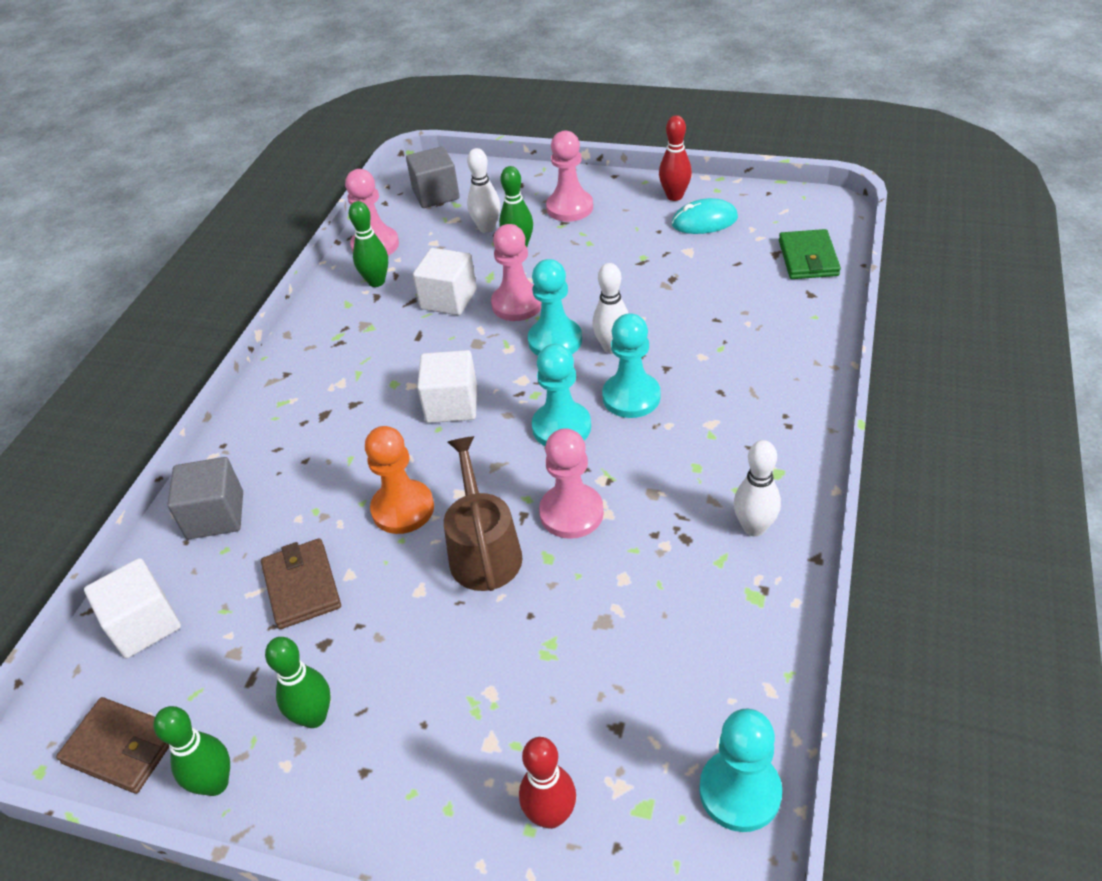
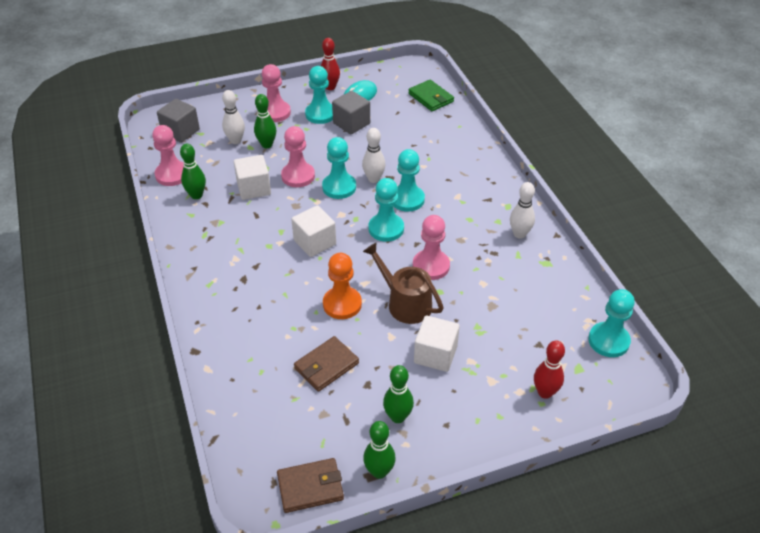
camera: 40 degrees left, 0 degrees up
(144, 624) = (255, 429): white cube -> white cube (435, 354)
(215, 515) = (235, 358): grey cube -> grey cube (351, 123)
(302, 586) = (326, 366): brown wallet -> brown wallet turned 75 degrees counterclockwise
(626, 229) = (320, 114): none -> turquoise pawn

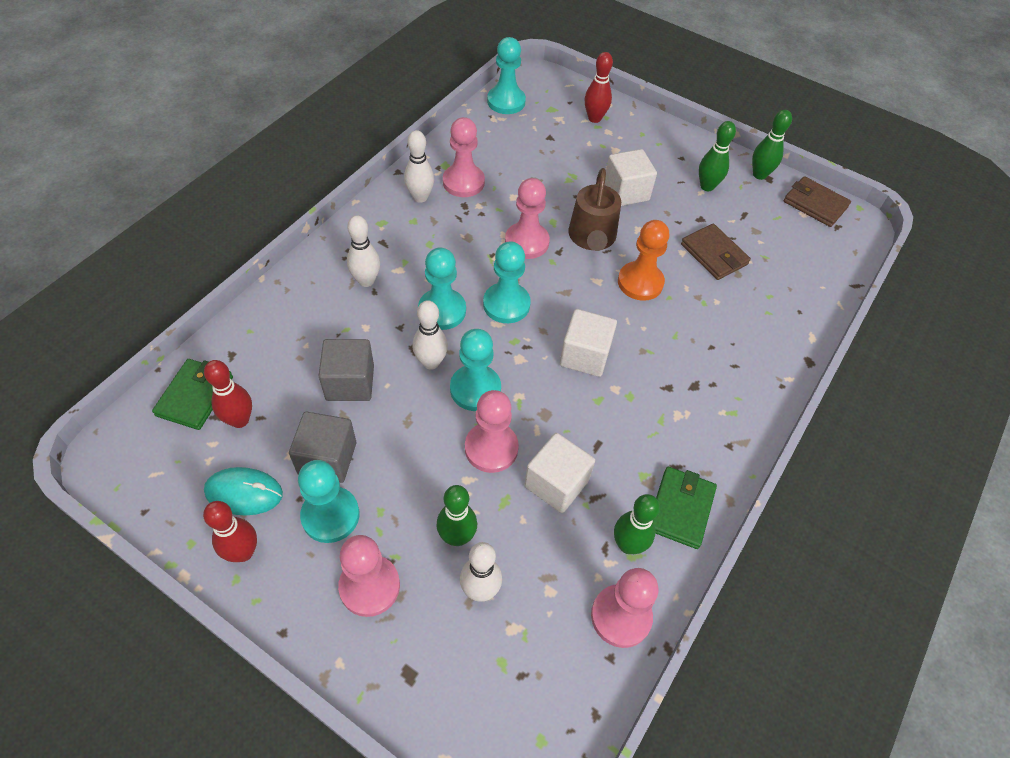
camera: 130 degrees left, 10 degrees up
(180, 131) = (522, 701): grey cube -> grey cube (350, 383)
(188, 224) = (680, 509): none -> green wallet
(326, 366) = (714, 254): brown wallet -> brown wallet turned 45 degrees clockwise
(402, 106) = (240, 420): none -> red bowling pin
(459, 179) = (366, 281): none -> white bowling pin
(519, 263) = (463, 182): none -> pink pawn

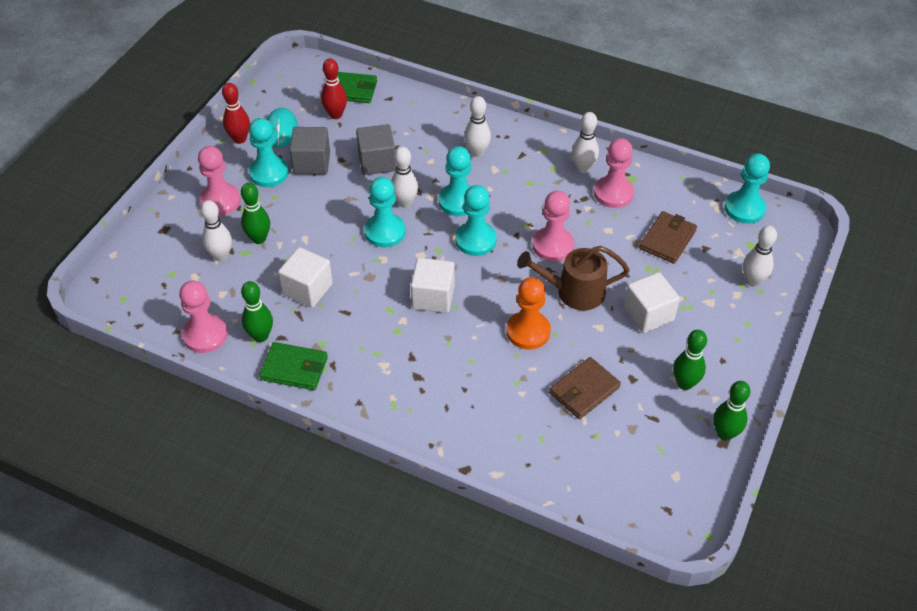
camera: 85 degrees right, 5 degrees down
(491, 448) = (333, 248): pink pawn -> none
(594, 118) = (753, 281): red bowling pin -> white bowling pin
(815, 204) = (696, 488): brown wallet -> brown wallet (667, 240)

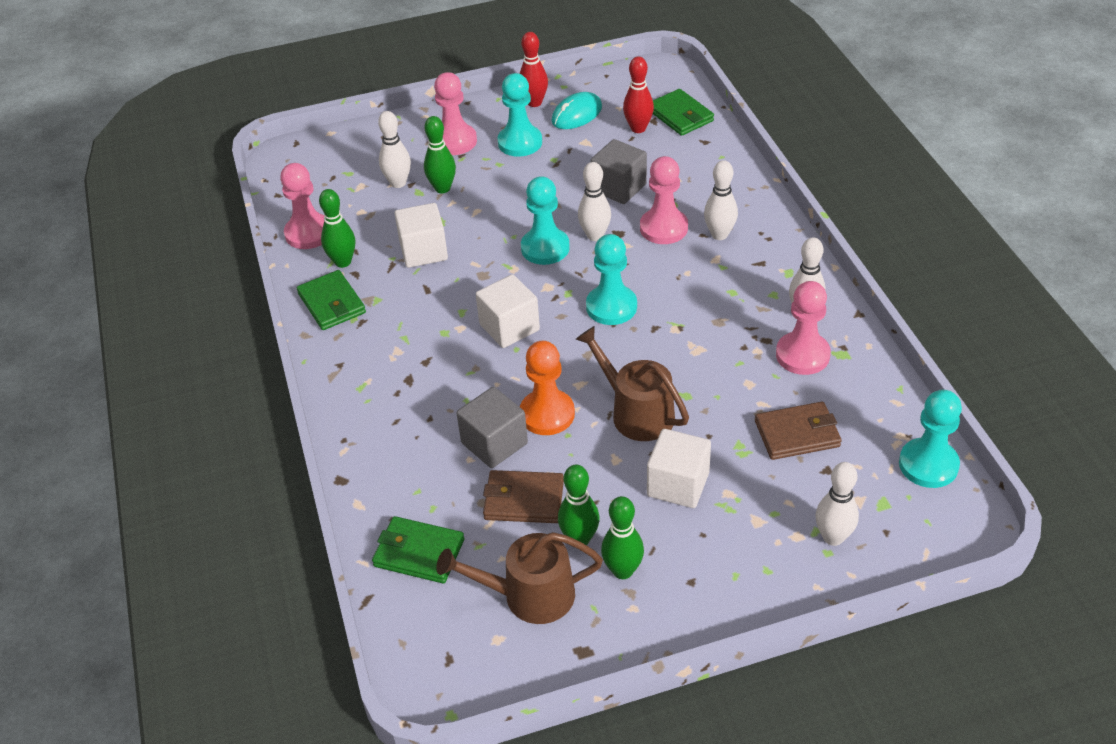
camera: 50 degrees right, 5 degrees down
(312, 163) = (564, 155): grey cube -> grey cube (494, 443)
(458, 201) = (642, 264): turquoise pawn -> none
(553, 245) = (674, 359): pink pawn -> pink pawn (663, 228)
(571, 469) = (419, 553): none -> green wallet
(659, 438) = (529, 595): none -> brown watering can
(725, 434) = (595, 645): green bowling pin -> green bowling pin (579, 539)

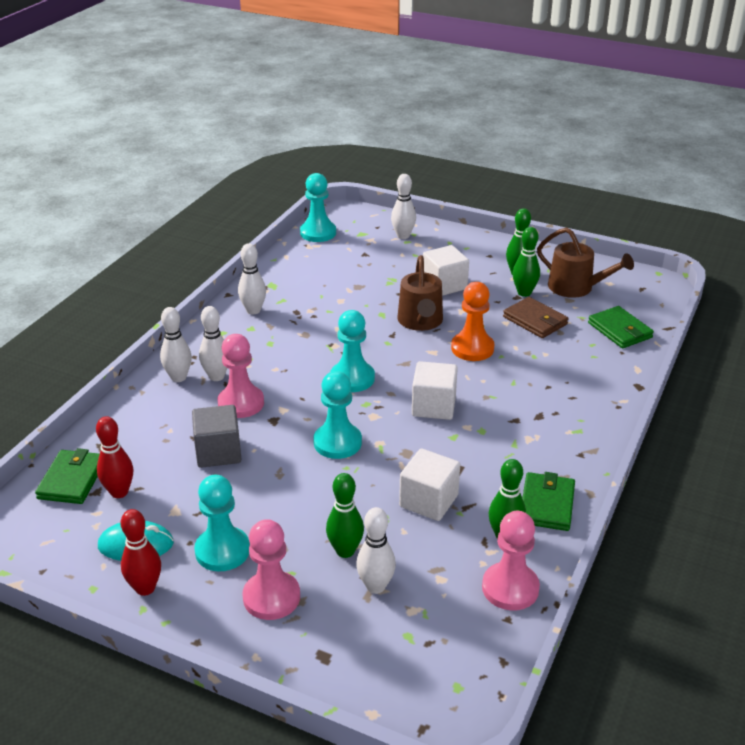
camera: 140 degrees left, 10 degrees down
(494, 443) = (521, 352): grey cube -> none
(595, 235) = (291, 428): white bowling pin -> white bowling pin (178, 377)
(797, 434) = (354, 271): brown wallet -> none
(802, 355) = (291, 295): pink pawn -> none

